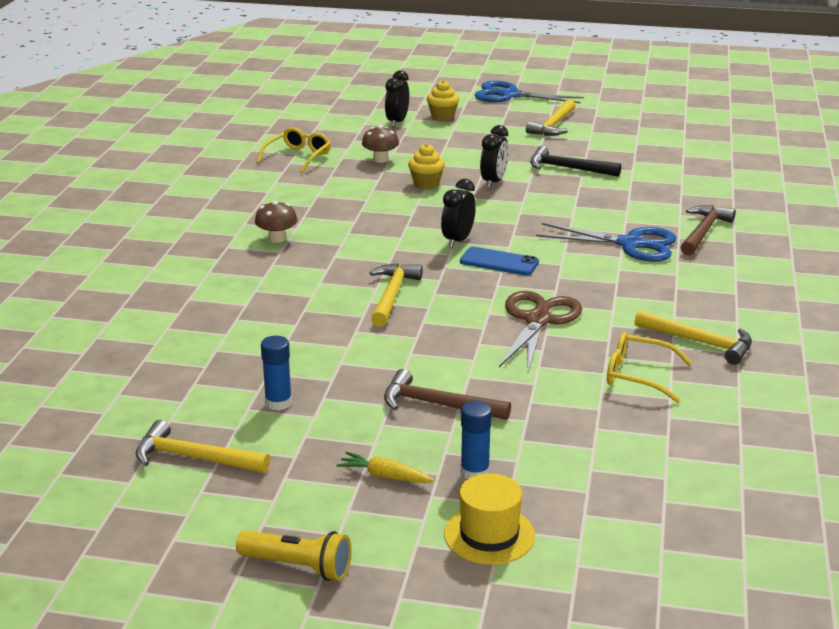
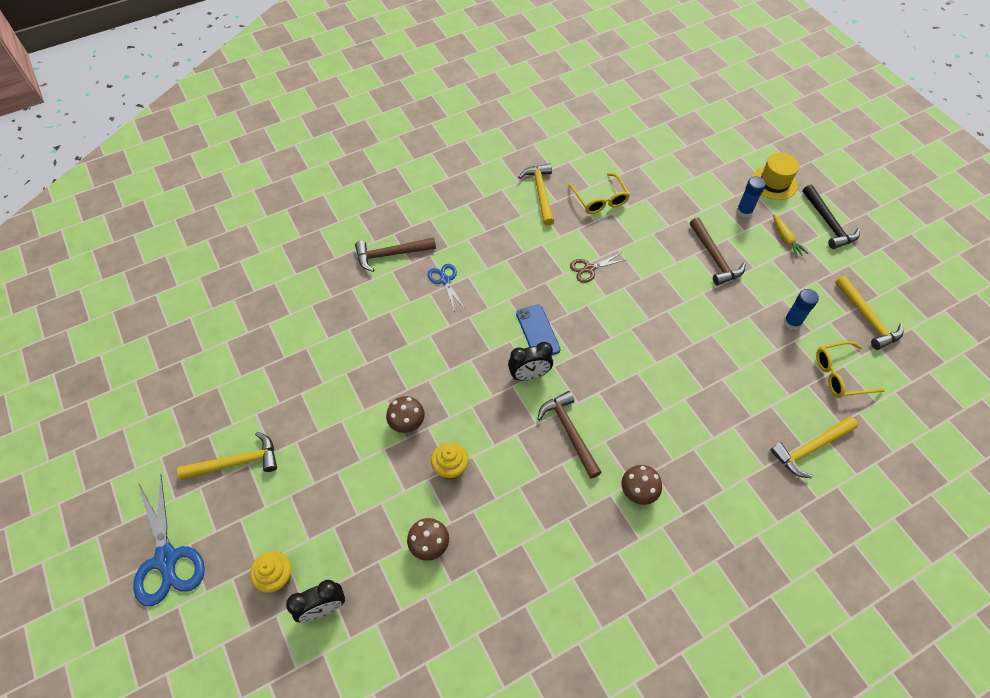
camera: 130 degrees left, 30 degrees up
(298, 157) = (482, 623): yellow glasses -> yellow glasses (841, 374)
(298, 566) = (866, 226): yellow flashlight -> none
(375, 234) = (569, 432): none -> brown hammer
(392, 295) = (637, 356): yellow hammer -> yellow hammer (810, 448)
(493, 182) = (407, 422): black clock -> brown mushroom
(538, 320) = (589, 269): brown scissors -> brown scissors, size x0.54
(568, 168) = (336, 390): black hammer -> black hammer (828, 223)
(630, 244) = (445, 280): blue scissors -> blue scissors, size x0.54

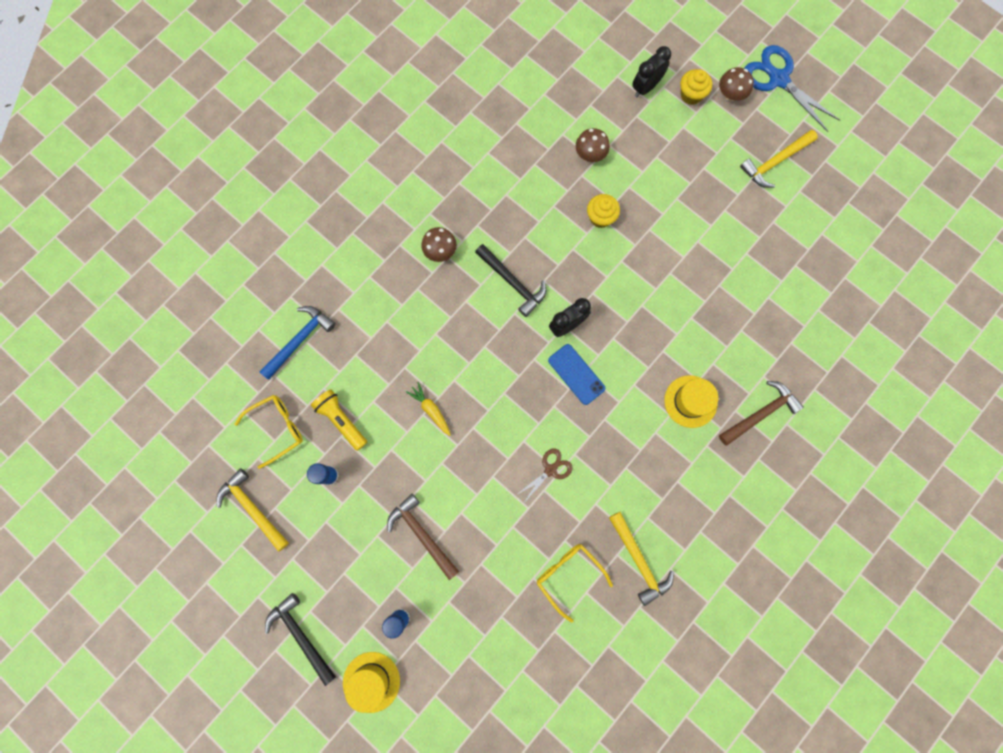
camera: 160 degrees right, 20 degrees up
(407, 422) = (655, 243): brown mushroom -> brown mushroom (730, 94)
(445, 280) = (690, 401): blue scissors -> yellow hat
(569, 432) = (513, 283): brown hammer -> black hammer
(774, 362) = (341, 420): none -> yellow flashlight
(785, 239) = (348, 591): yellow carrot -> yellow carrot (431, 410)
(810, 448) = (300, 340): yellow hammer -> blue hammer

